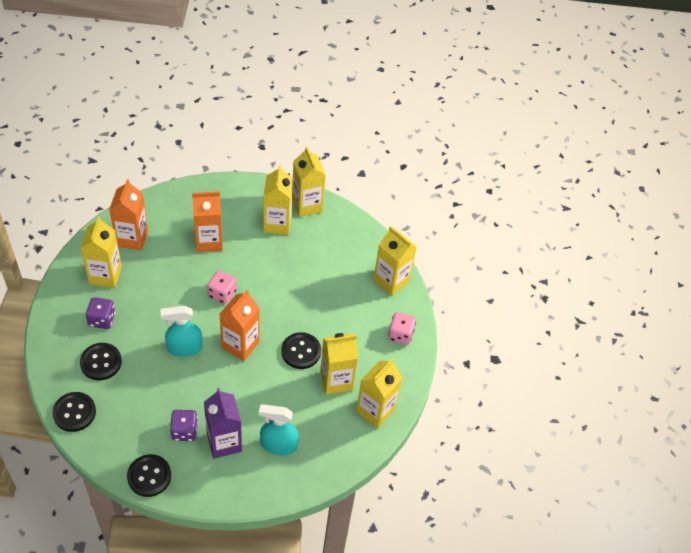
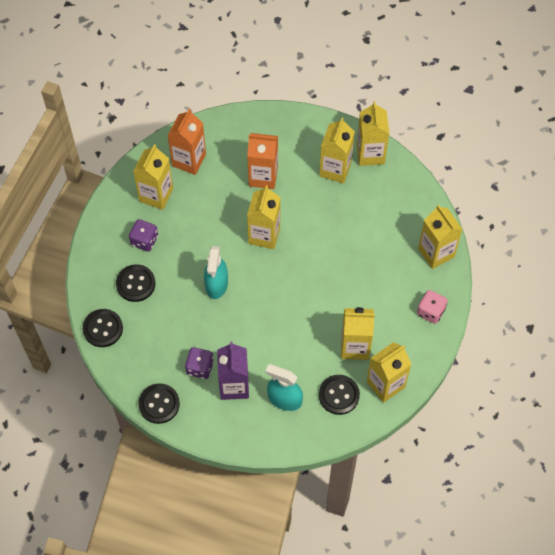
camera: 20 degrees right, 10 degrees up
(184, 348) = (216, 284): turquoise spray bottle -> turquoise spray bottle turned 90 degrees counterclockwise
(222, 293) = (264, 235): pink dice -> yellow carton
(240, 345) = (270, 291): orange carton -> none
(301, 351) = (327, 310): black button -> black button (339, 395)

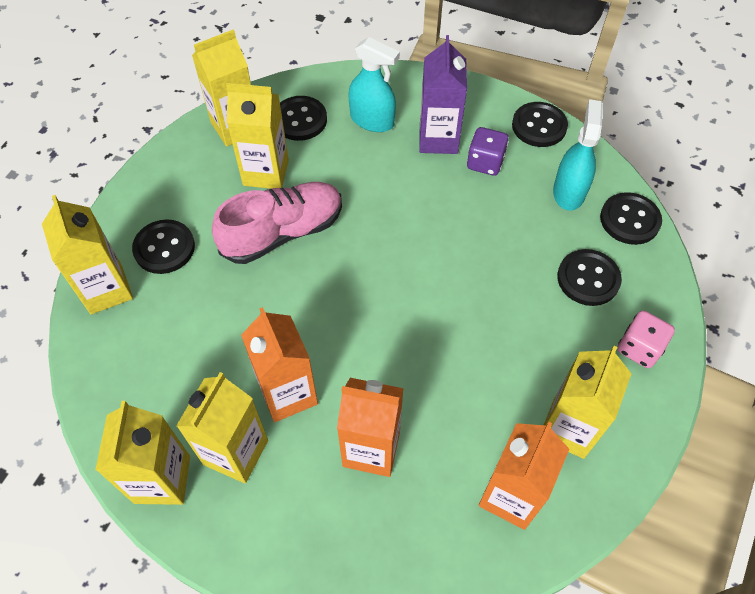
camera: 175 degrees left, 5 degrees down
(144, 240) = (581, 346): purple dice -> none
(216, 284) = (460, 268): turquoise spray bottle -> turquoise spray bottle (569, 192)
(264, 235) = (379, 340): yellow carton -> none
(313, 201) = (288, 393): none -> orange carton
(334, 300) = (283, 233): none -> pink shoe
(409, 283) = (164, 248): none -> black button
(430, 311) = (145, 208): pink dice -> pink dice (639, 348)

